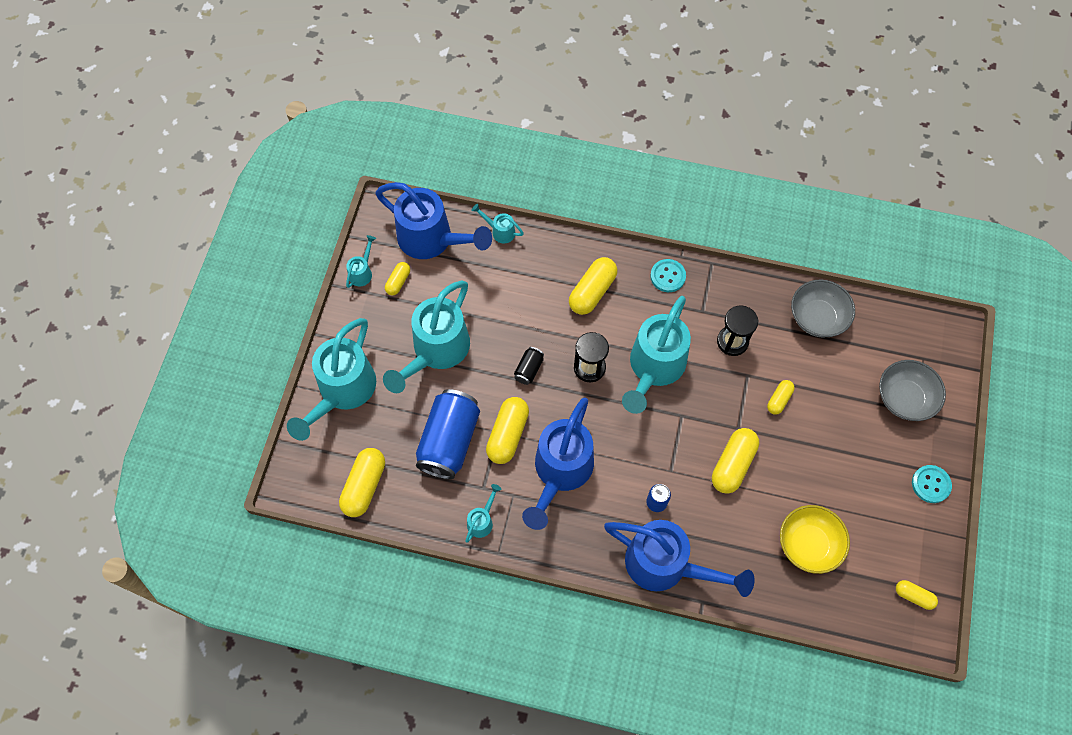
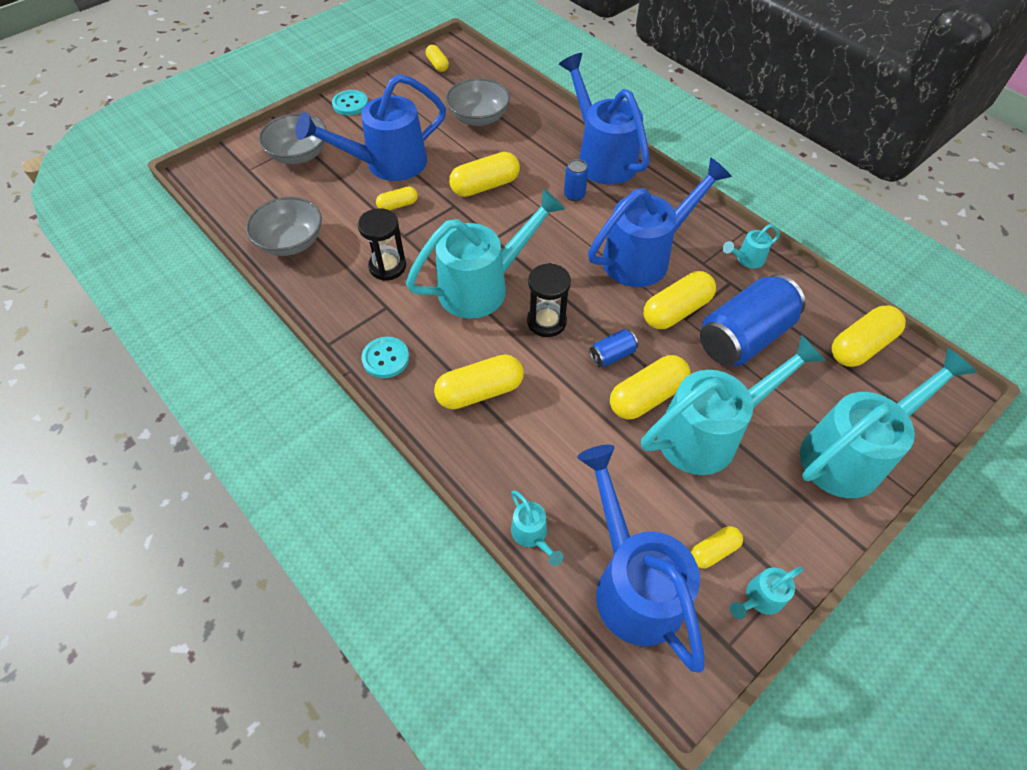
camera: 145 degrees left, 10 degrees down
(488, 353) = (647, 396): none -> yellow capsule
(529, 369) = (612, 355): black can -> blue can
(808, 544) = (478, 118): yellow bowl -> grey bowl
(829, 436) = (387, 164): none -> blue watering can

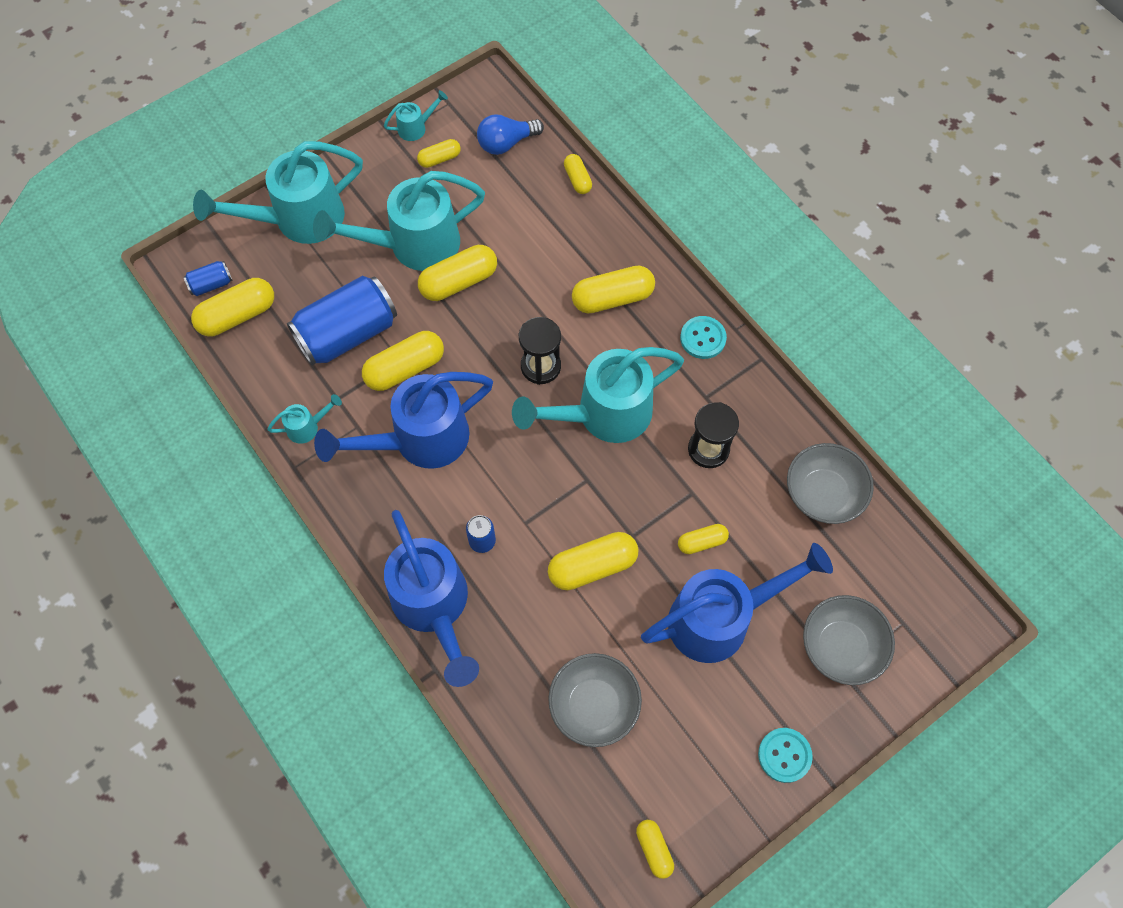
camera: 175 degrees left, 10 degrees up
(532, 535) = (577, 179): turquoise watering can -> yellow capsule
(612, 355) = (482, 325): blue can -> blue can (211, 284)
(632, 583) = (506, 143): blue watering can -> blue light bulb

